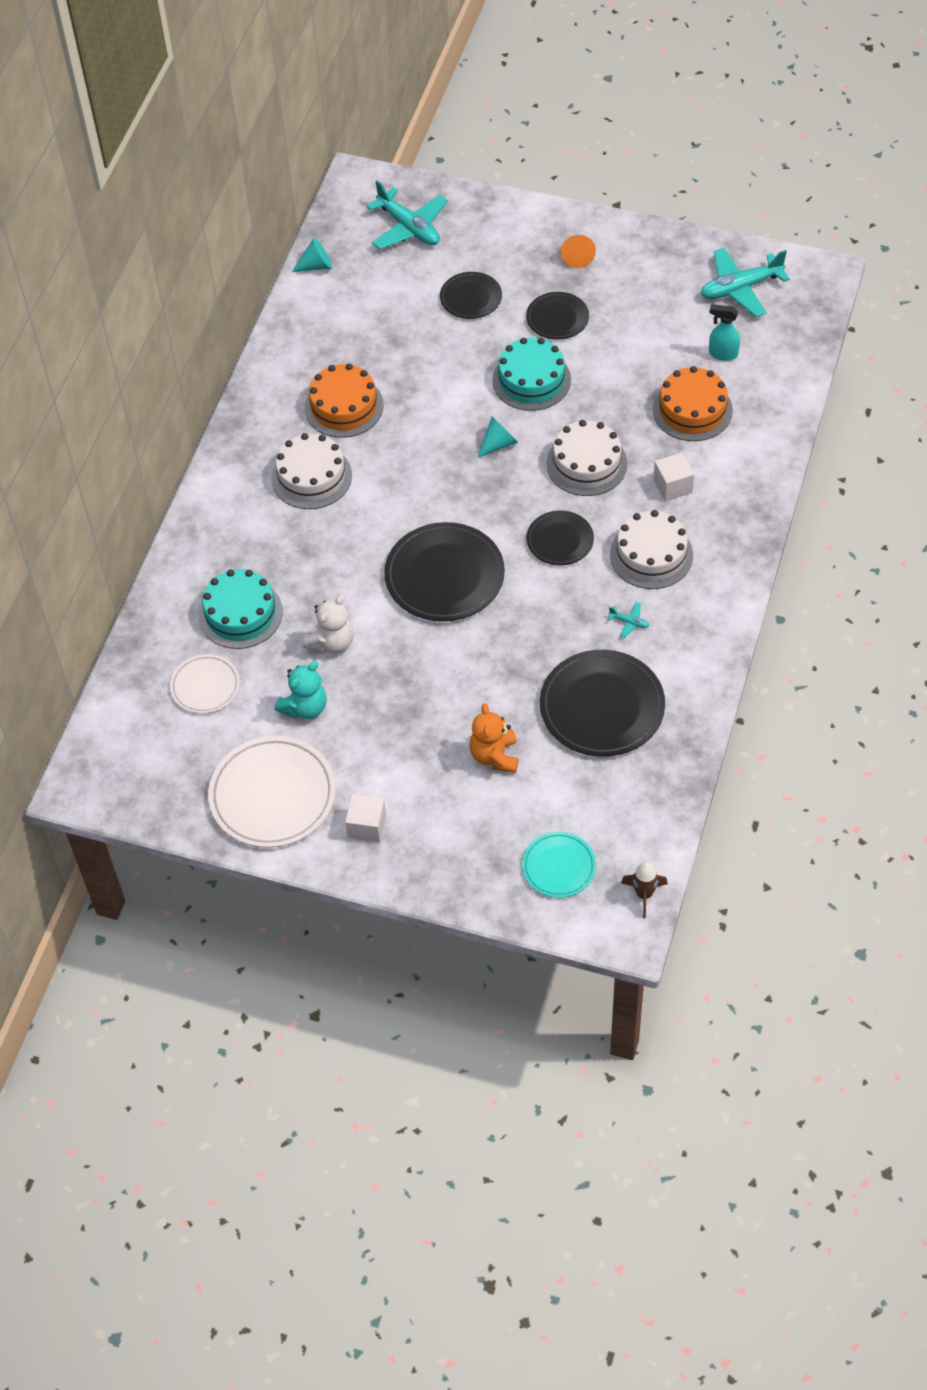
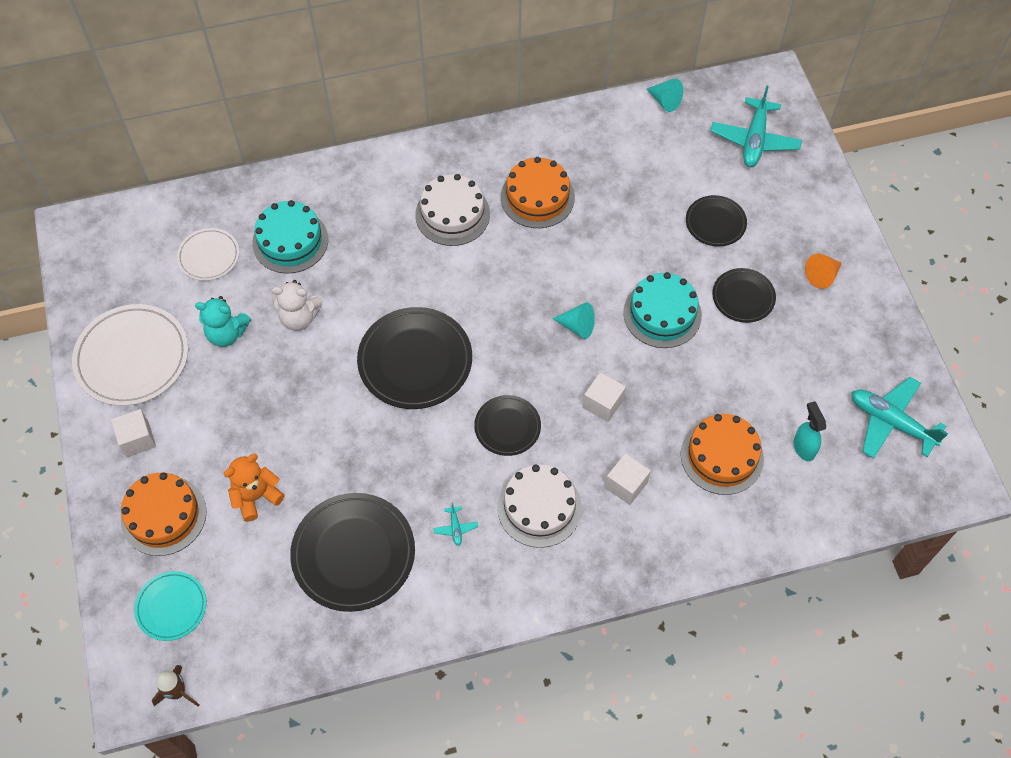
camera: 55 degrees right, 5 degrees up
(462, 836) = (163, 515): none -> orange cake
(586, 463) = (603, 403): white cake -> white cube

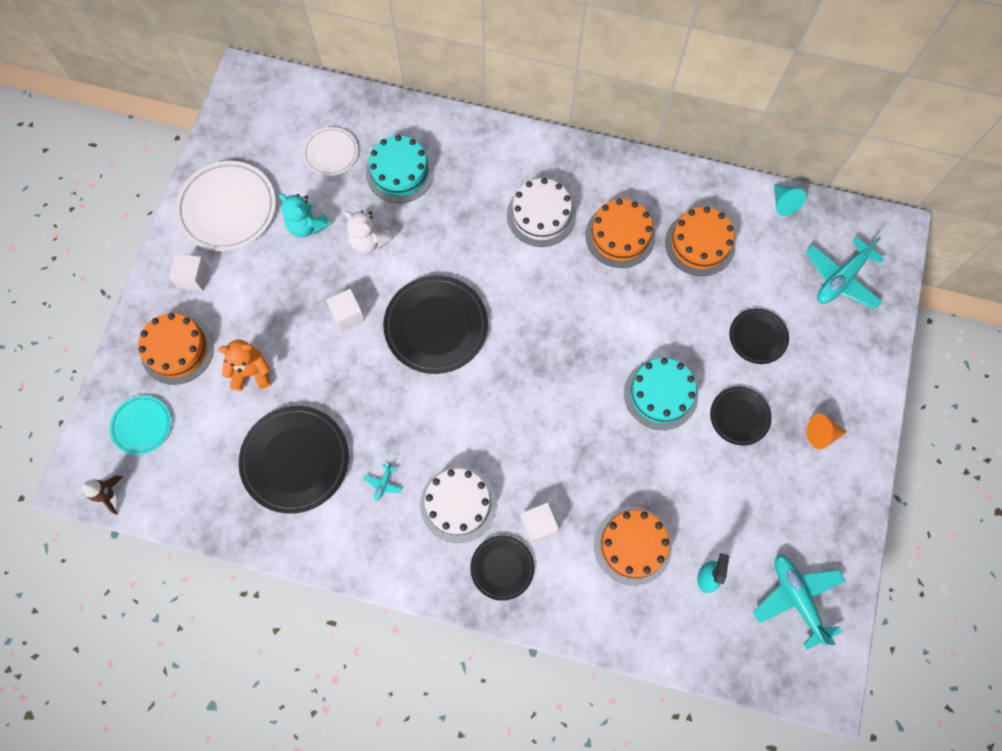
camera: 30 degrees right, 10 degrees up
(507, 427) = (474, 422): black plate -> black plate (502, 568)
(577, 326) = (583, 367): turquoise cone -> none
(603, 403) = (563, 445): white cube -> white cube (347, 314)
(614, 169) = (700, 243): none -> orange cake

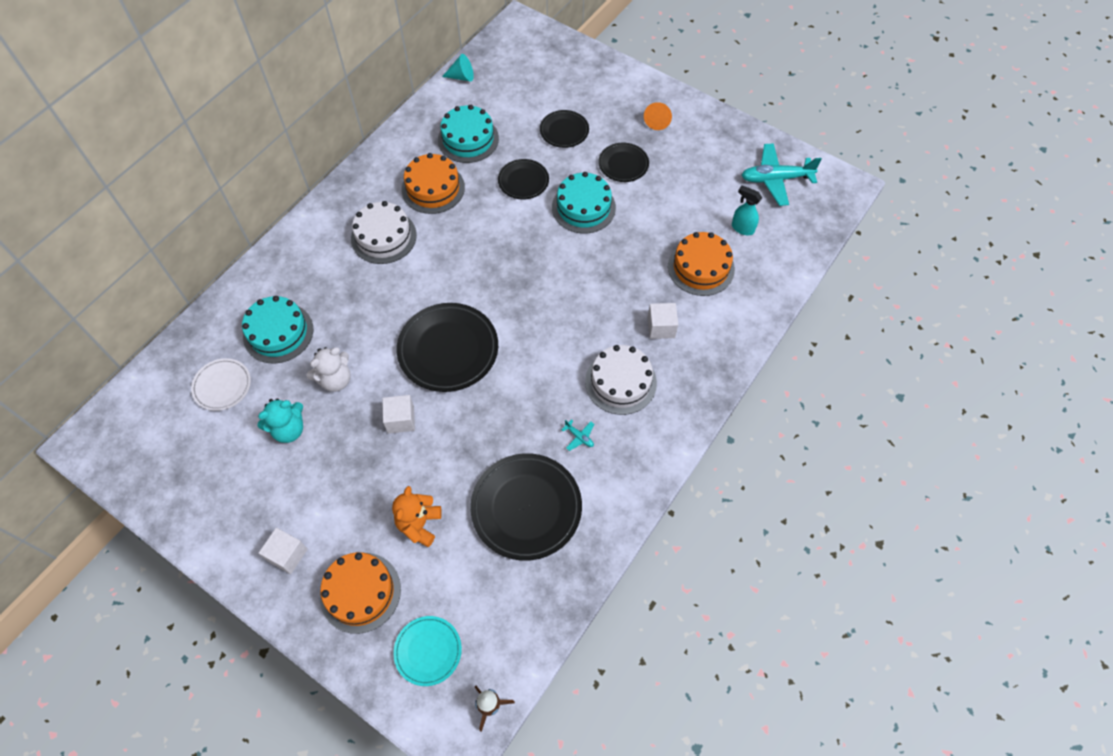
camera: 70 degrees left, 10 degrees down
(227, 208) = (227, 500): white plate -> none
(502, 568) = (688, 366): black plate -> black plate (523, 181)
(700, 243) = (468, 139): orange cake -> turquoise cake
(841, 279) = (541, 66): turquoise plane -> none

